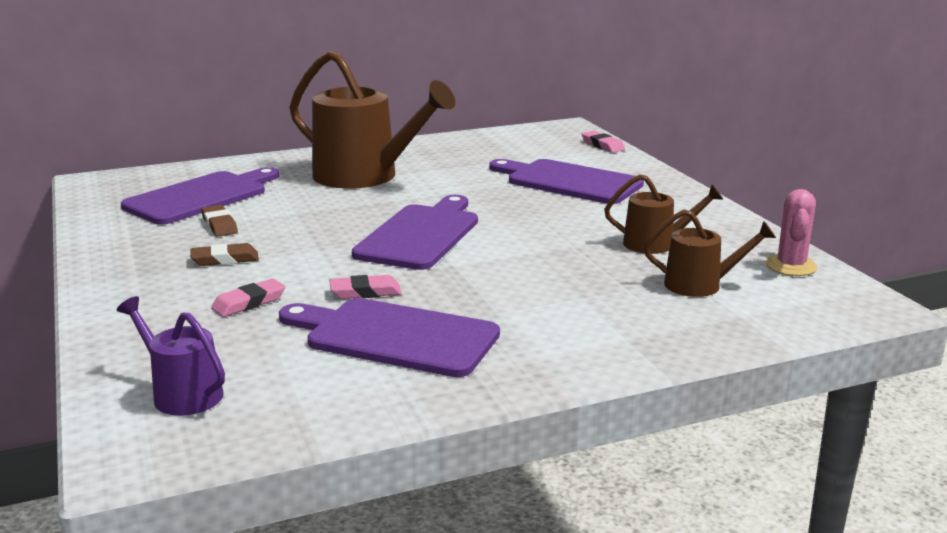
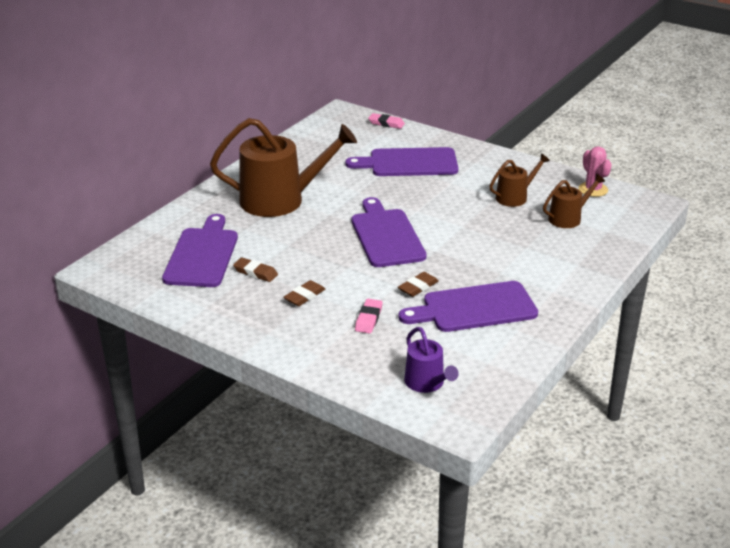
camera: 35 degrees left, 10 degrees up
(182, 393) = (427, 383): purple watering can -> purple watering can turned 120 degrees counterclockwise
(365, 292) = (418, 287): pink eraser -> brown eraser

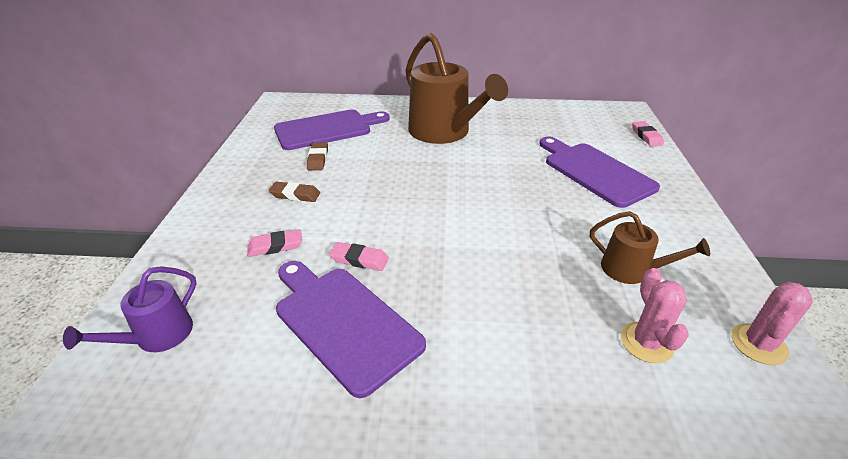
camera: 60 degrees right, 5 degrees up
(386, 236) = (442, 204): purple cutting board -> none
(418, 287) = (359, 259): brown eraser -> pink eraser
(568, 218) = (646, 342): brown watering can -> pink cactus

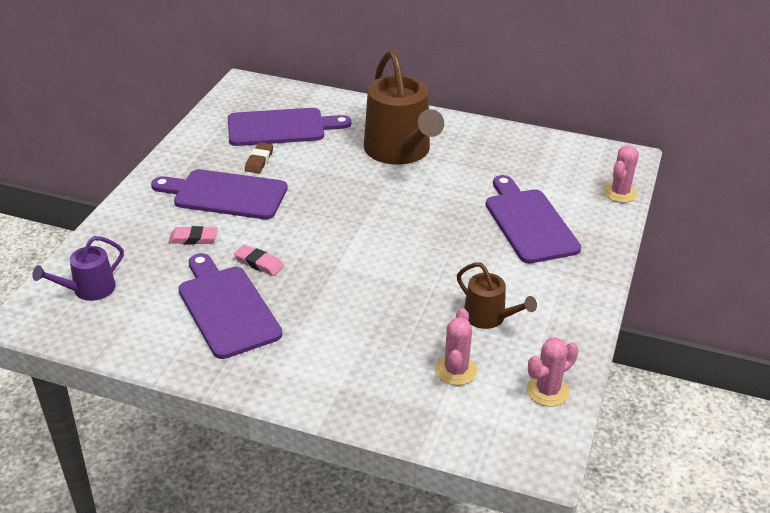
camera: 15 degrees right, 0 degrees up
(295, 195) = (225, 194): brown eraser -> purple cutting board
(646, 136) = (620, 193): pink eraser -> pink cactus

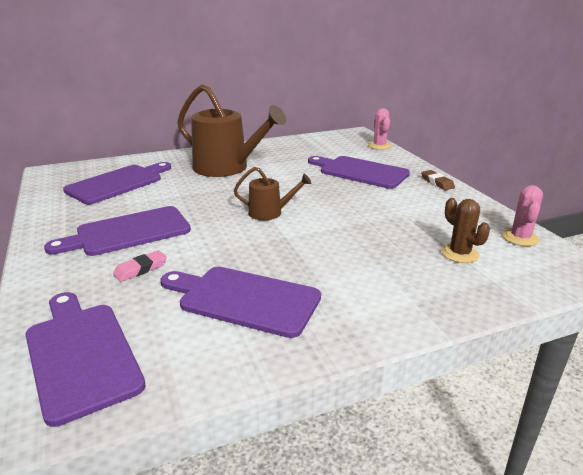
camera: 40 degrees left, 10 degrees down
(89, 289) = (81, 354): purple watering can -> purple cutting board
(259, 160) = (127, 205): brown eraser -> brown eraser (437, 182)
(259, 263) = (224, 260): pink eraser -> none
(456, 370) = (459, 254): pink cactus -> brown cactus
(488, 317) = (423, 220): brown watering can -> brown watering can (269, 213)

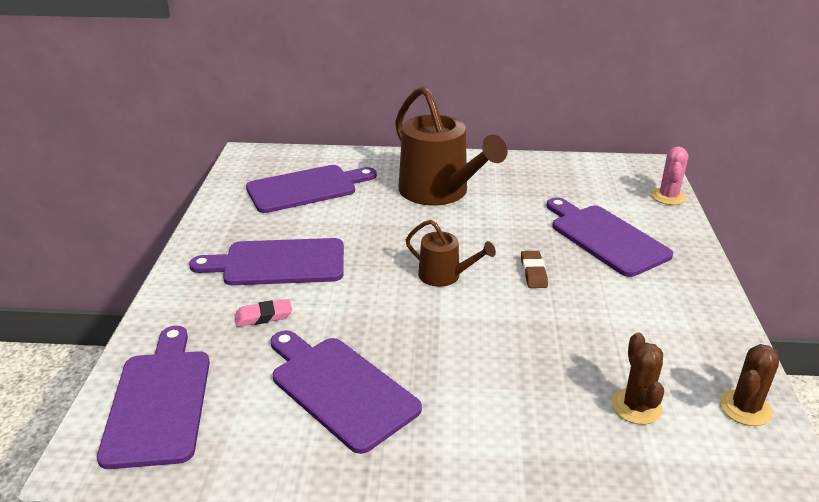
camera: 25 degrees right, 5 degrees up
(437, 182) = (701, 283): brown eraser -> brown eraser (533, 272)
(520, 238) = (745, 408): pink cactus -> brown cactus

